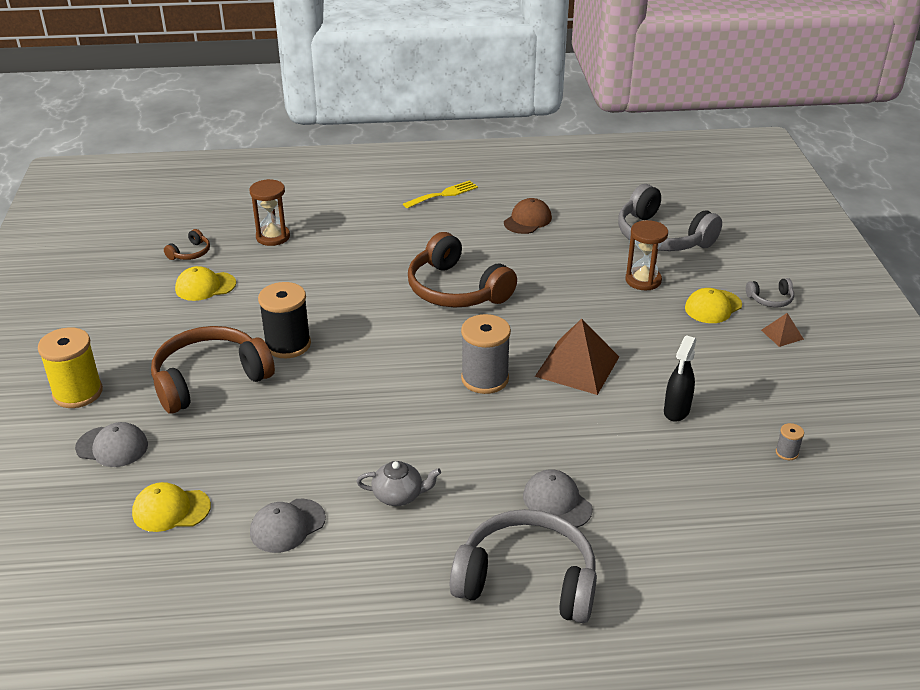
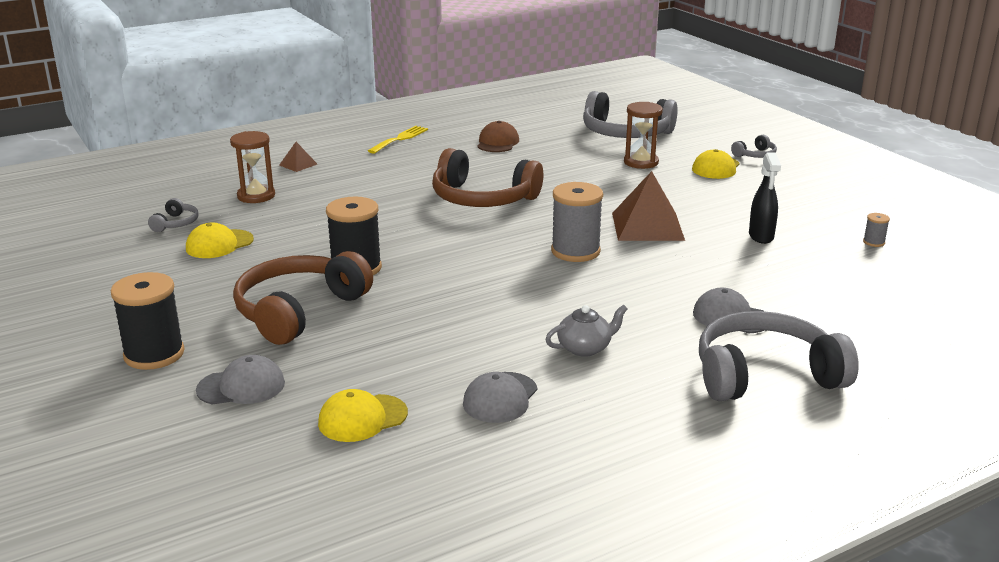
camera: 25 degrees left, 10 degrees down
(78, 393) = (154, 354): yellow spool -> black spool
(190, 253) = (176, 223): brown headphones -> grey headphones
(782, 334) = (788, 174): brown pyramid -> brown pyramid (298, 164)

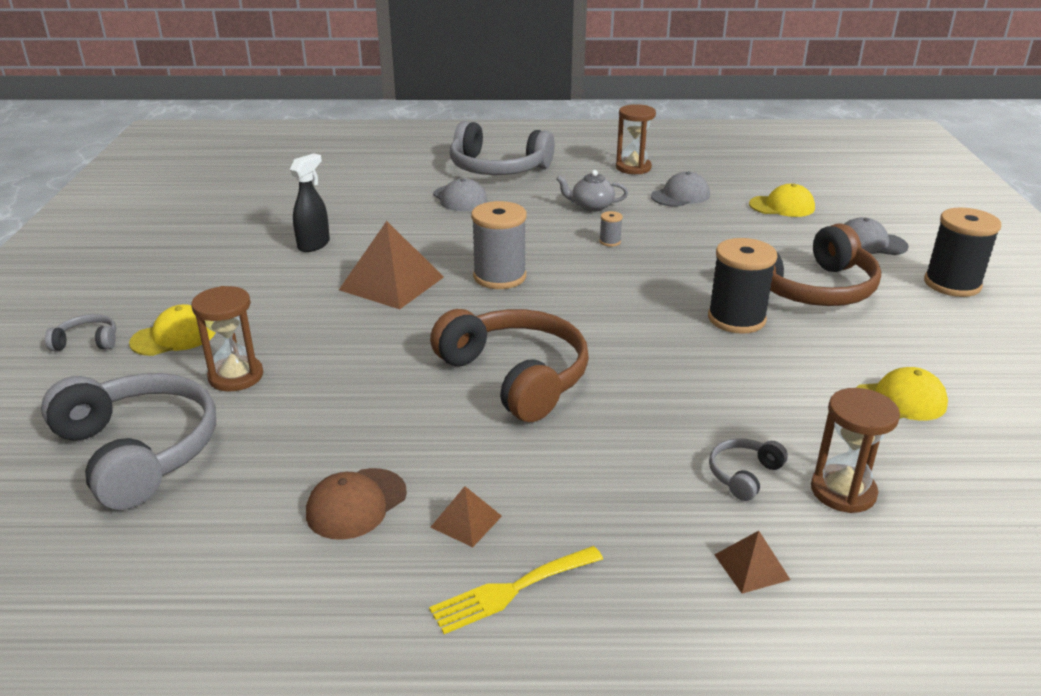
camera: 150 degrees left, 5 degrees up
(176, 223) = (973, 463): grey headphones -> grey headphones (744, 475)
(441, 149) = (466, 521): none -> brown pyramid
(605, 434) = (633, 168): none -> brown hourglass
(874, 242) = (240, 216): grey spool -> grey spool (610, 242)

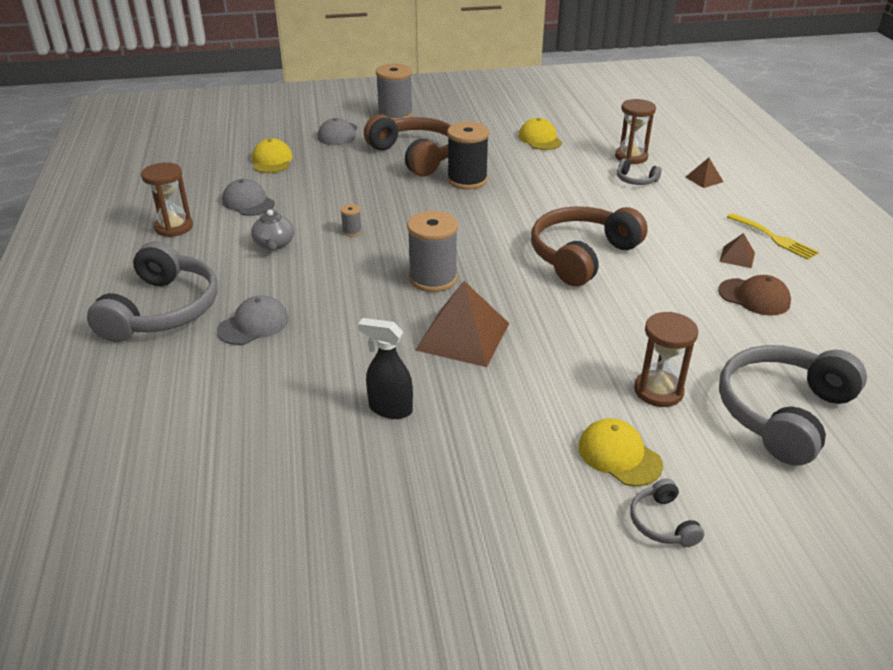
camera: 100 degrees left, 5 degrees up
(952, 284) = (395, 115): black spool -> grey spool

